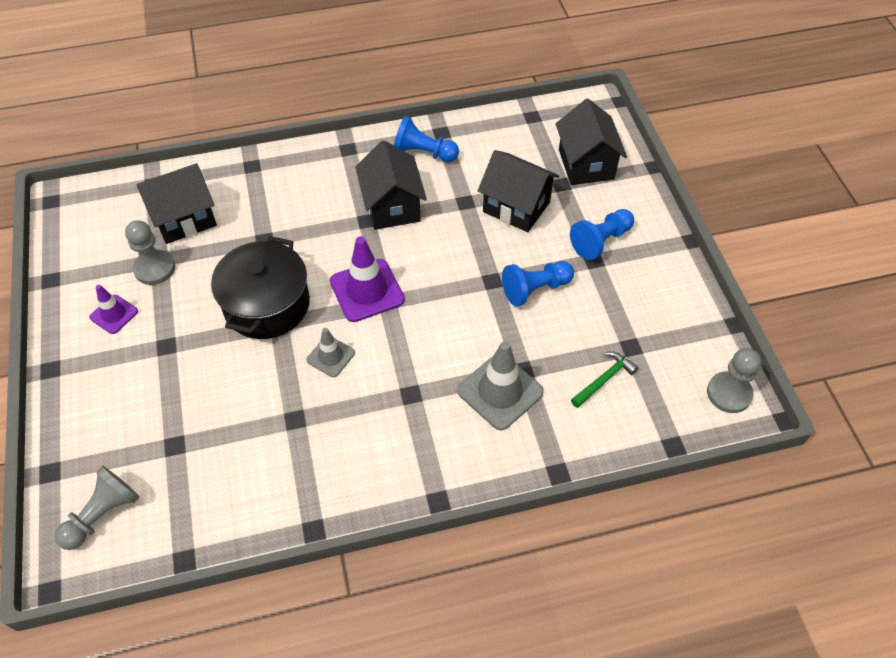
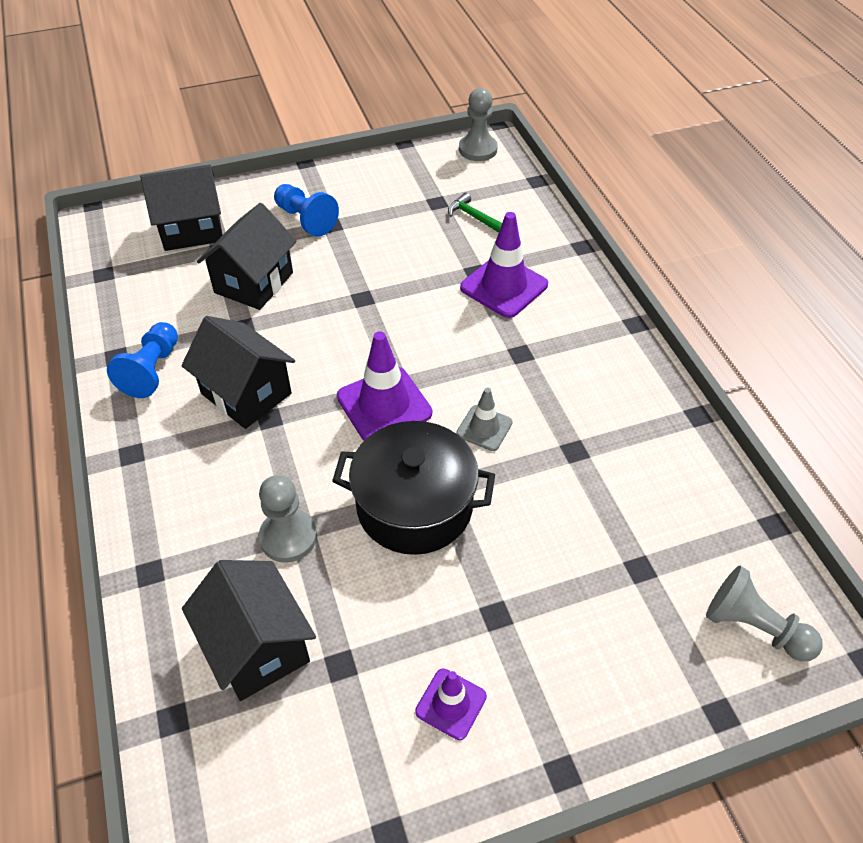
camera: 95 degrees left, 5 degrees down
(154, 268) = (359, 666): grey pawn -> grey pawn (288, 537)
(392, 206) = (246, 394): black house -> black house turned 60 degrees clockwise
(500, 391) = (504, 286): grey traffic cone -> purple traffic cone
(535, 289) = (372, 265): blue pawn -> none

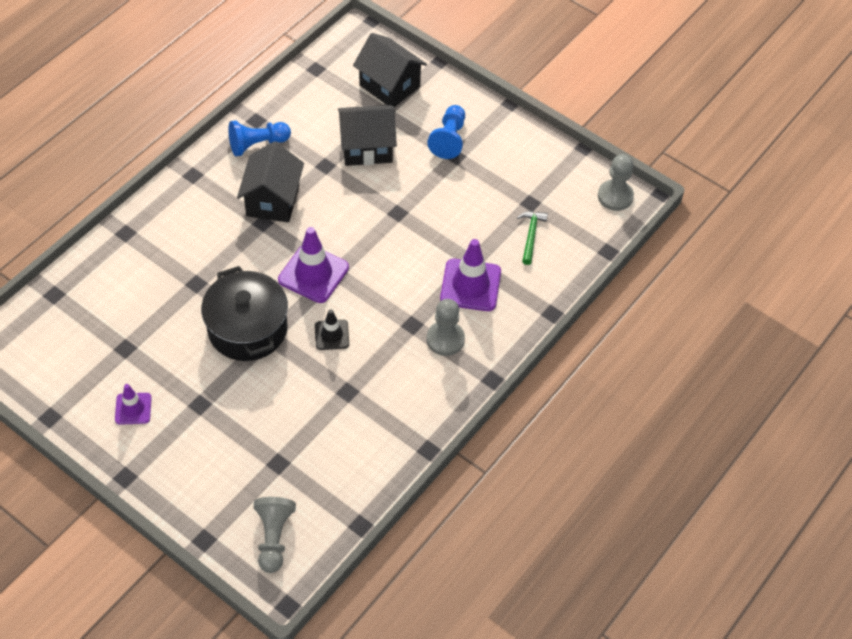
camera: 55 degrees right, 5 degrees up
(257, 647) = (113, 306): black house -> none
(288, 537) = (186, 280): grey pawn -> grey pawn (445, 339)
(484, 428) = (332, 335): grey traffic cone -> black traffic cone

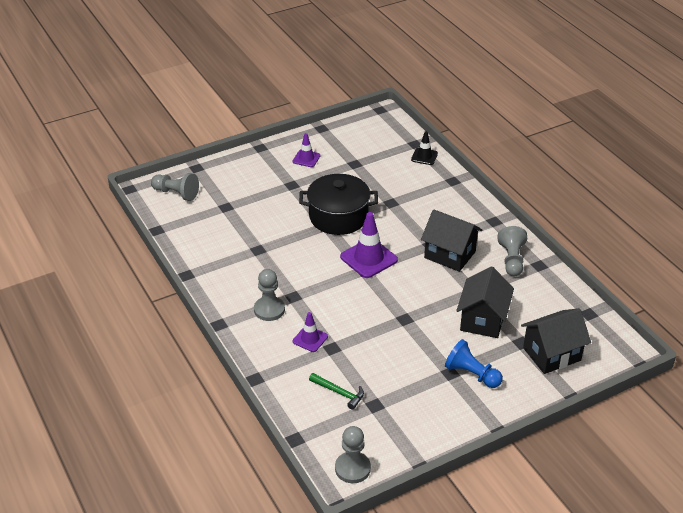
camera: 115 degrees right, 15 degrees down
(257, 144) = (512, 260): blue pawn -> grey pawn
(332, 335) = (309, 254): black traffic cone -> black traffic cone (424, 156)
(470, 285) = (310, 339): purple traffic cone -> purple traffic cone, size x0.58

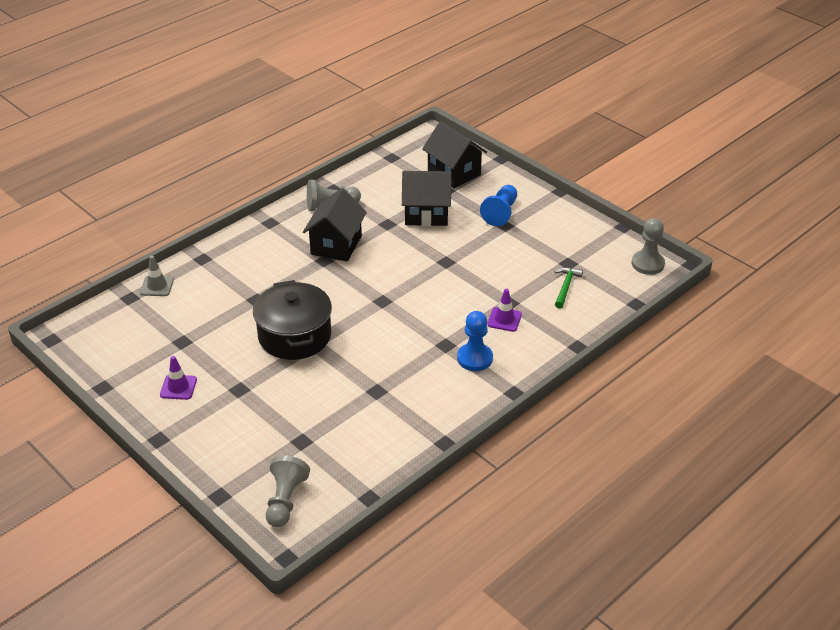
camera: 105 degrees left, 0 degrees up
(269, 310) = (474, 358): grey pawn -> blue pawn
(368, 258) = (362, 300): purple traffic cone -> none
(424, 156) = (157, 286): black traffic cone -> grey traffic cone

